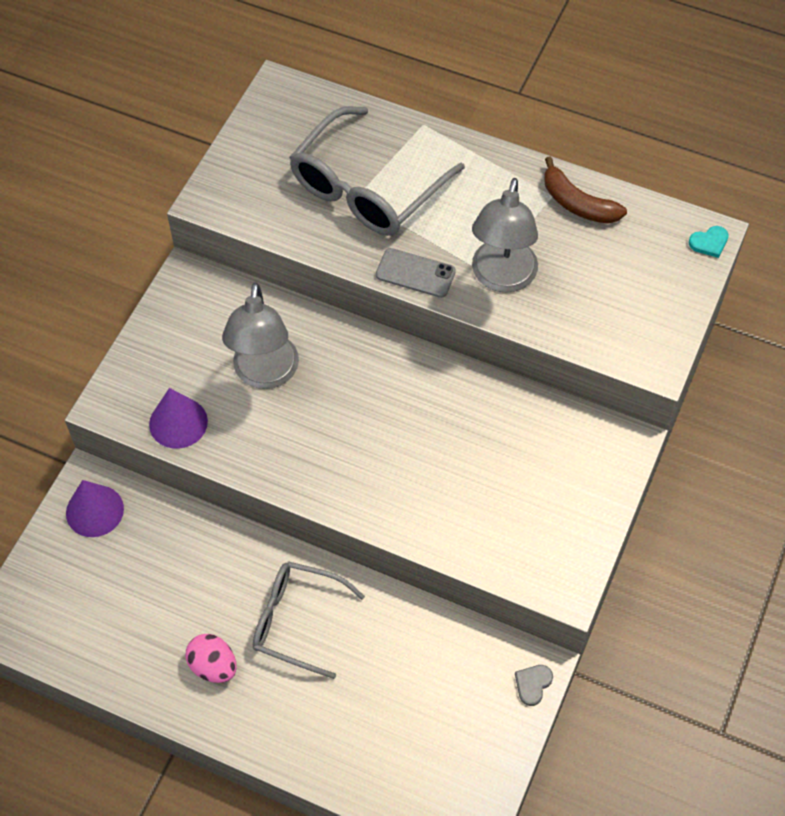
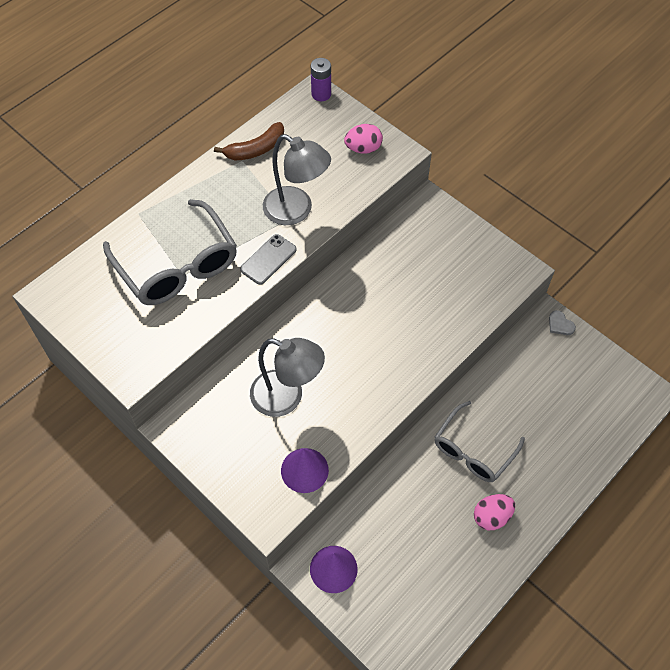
camera: 70 degrees left, 0 degrees up
(640, 319) = (363, 148): none -> pink egg
(709, 242) = (321, 94): turquoise heart -> purple battery

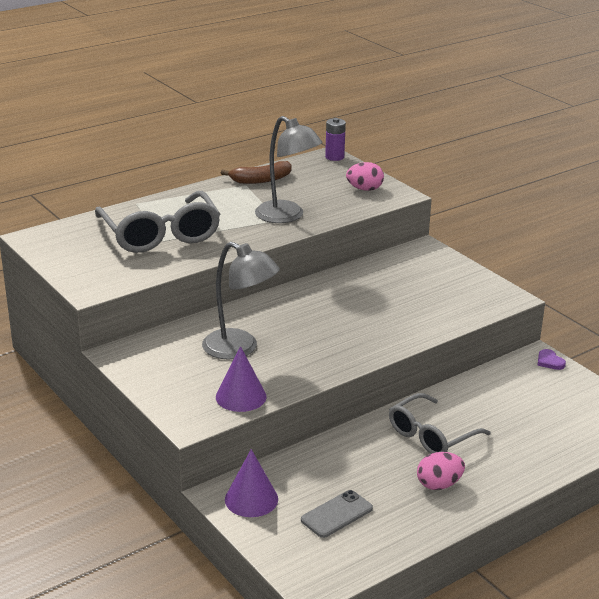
camera: 10 degrees right, 30 degrees down
(268, 259) = (249, 240): grey phone -> grey phone (336, 514)
(560, 324) = (549, 361): grey heart -> purple heart

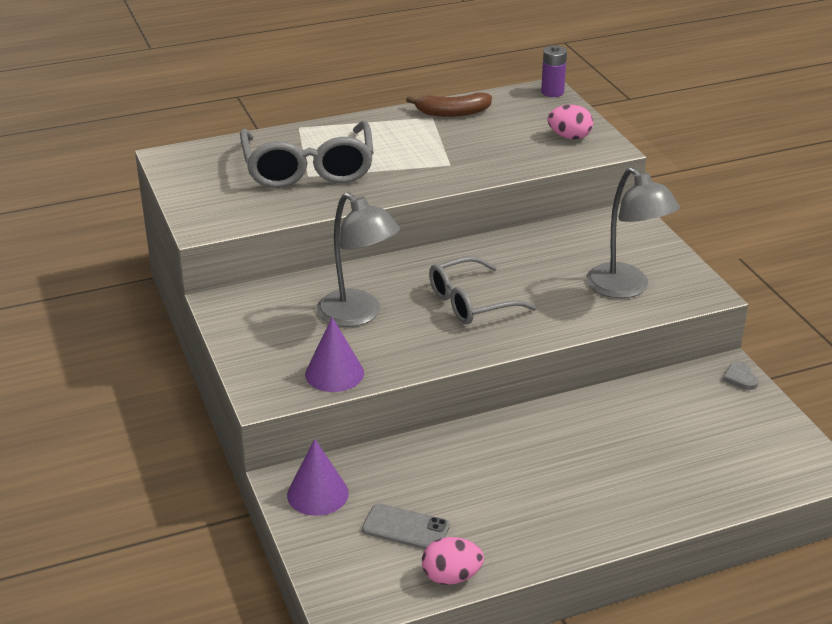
camera: 15 degrees right, 5 degrees up
(287, 216) = (462, 162): grey lamp -> grey lamp (626, 288)
(336, 514) = (405, 528): grey phone -> grey phone turned 45 degrees clockwise
(431, 435) = (555, 449): grey glasses -> grey glasses (471, 302)
(439, 485) = (539, 512): pink egg -> pink egg (451, 577)
(549, 361) = (740, 378): purple heart -> grey heart

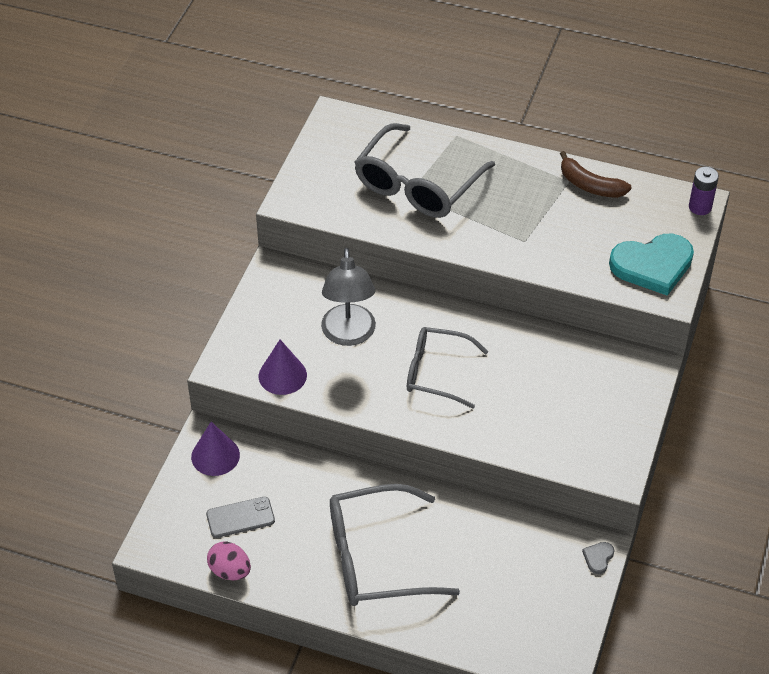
camera: 40 degrees right, 15 degrees up
(405, 528) = (240, 517): grey phone -> grey phone turned 75 degrees counterclockwise
(569, 137) = (652, 265): pink egg -> turquoise heart
(570, 484) = (376, 558): none -> grey glasses
(626, 288) = (563, 431): grey lamp -> none

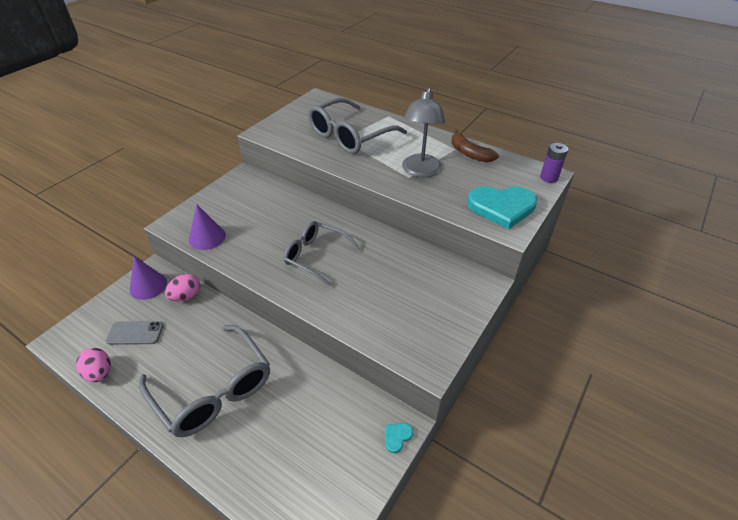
camera: 15 degrees right, 5 degrees down
(275, 458) = (186, 296): none -> pink egg
(349, 335) = (268, 221): grey lamp -> grey lamp (420, 171)
(376, 558) = (214, 390): grey glasses -> grey glasses turned 135 degrees counterclockwise
(598, 558) = (397, 437): grey heart -> turquoise heart

